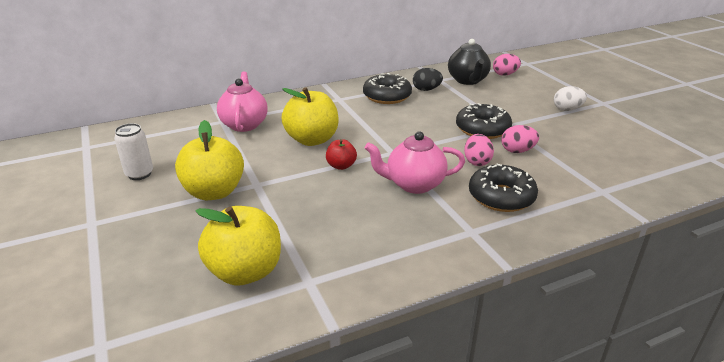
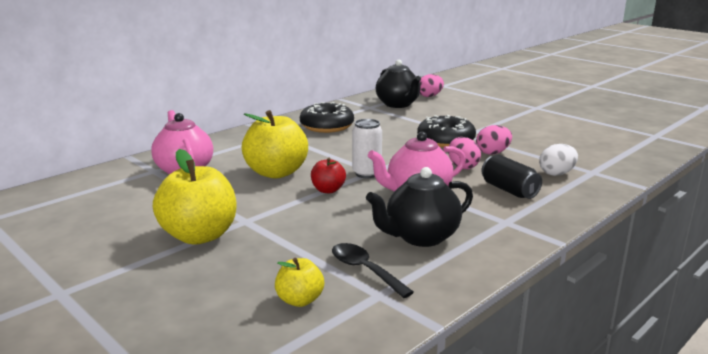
camera: 20 degrees left, 10 degrees down
(139, 174) = (87, 234): white can -> white can (366, 173)
(245, 271) = (300, 300): yellow apple -> yellow apple, size x0.51
(314, 255) = (364, 270): none -> black spoon
(383, 231) = (420, 237): none -> black teapot
(426, 89) = (363, 116): black egg -> none
(501, 197) = (509, 190): black donut -> black can
(567, 109) = (509, 116): white egg -> white egg (556, 173)

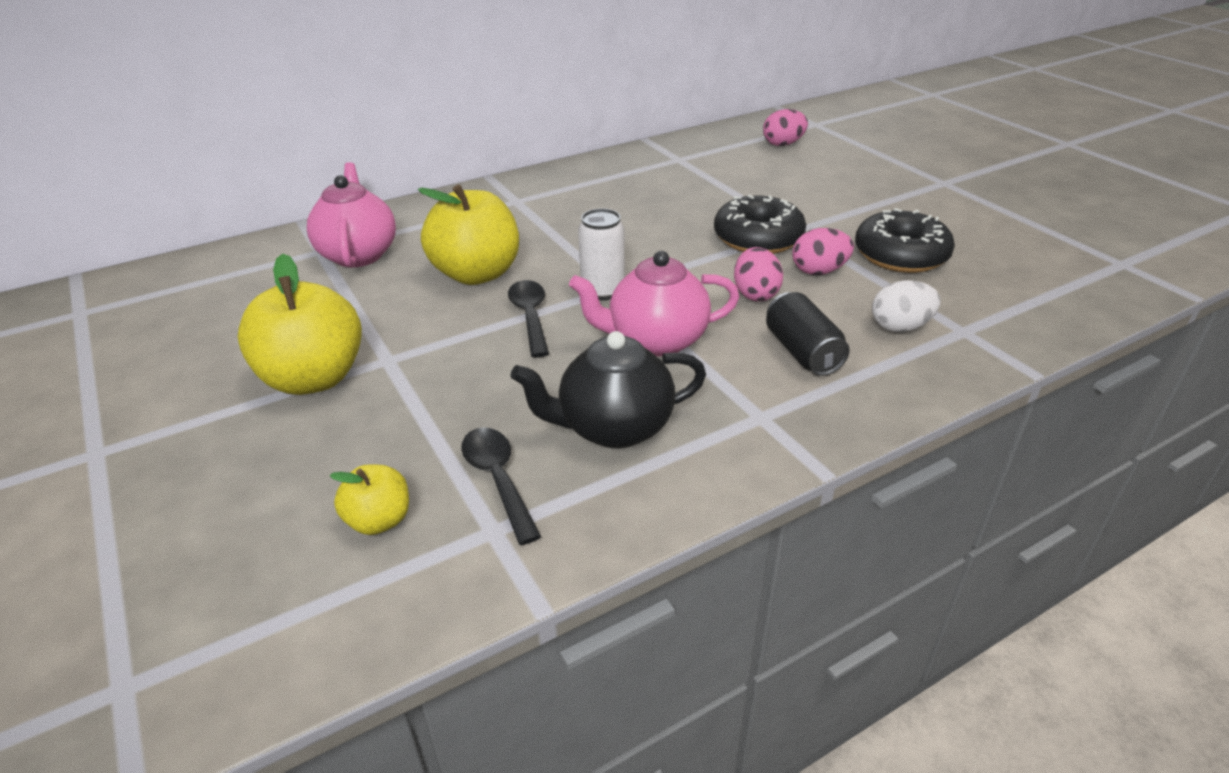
camera: 15 degrees right, 15 degrees up
(327, 126) = (595, 191): black donut -> black donut (900, 255)
(328, 190) = (530, 316): red apple -> black spoon
(398, 104) = (724, 157): black teapot -> none

